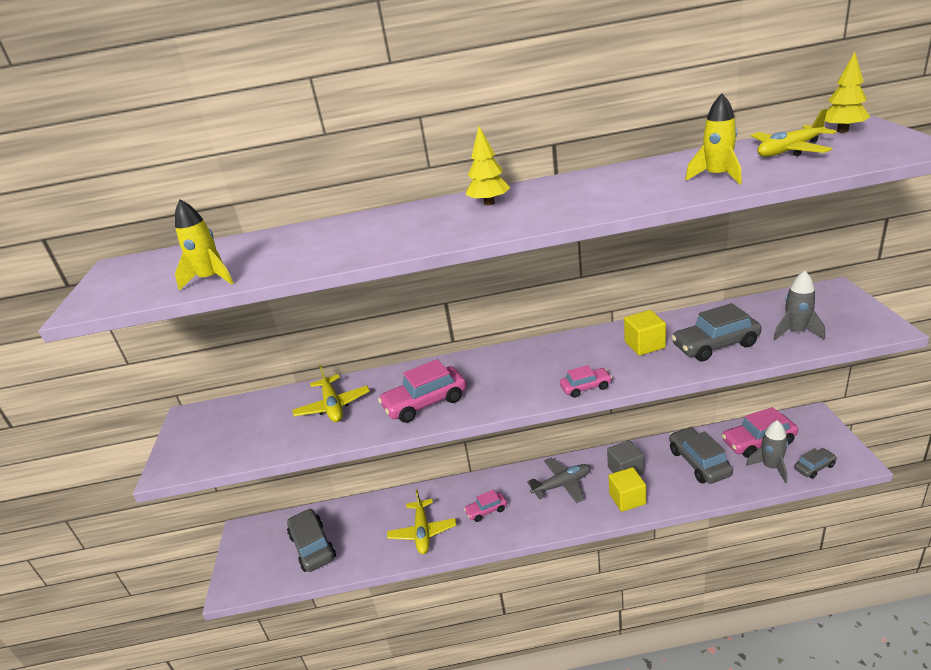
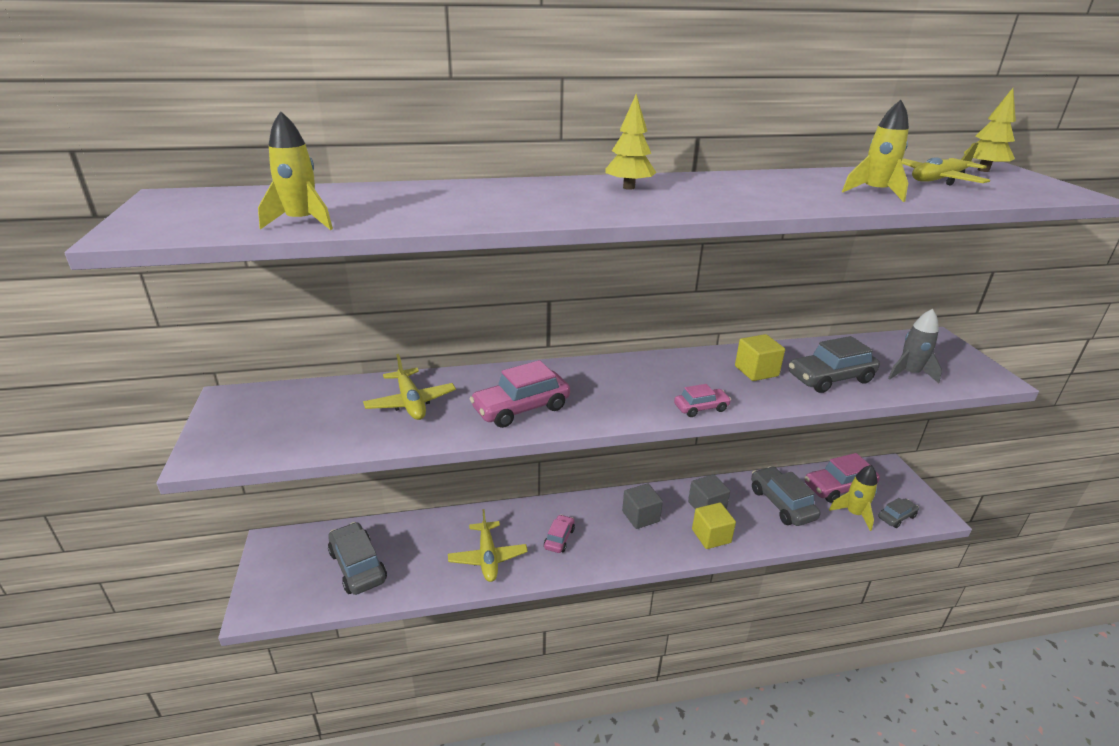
camera: 10 degrees left, 0 degrees up
(486, 511) = (559, 538): pink car -> pink car turned 135 degrees clockwise
(562, 484) = (640, 516): grey plane -> grey cube
(771, 467) = (854, 514): grey rocket -> yellow rocket

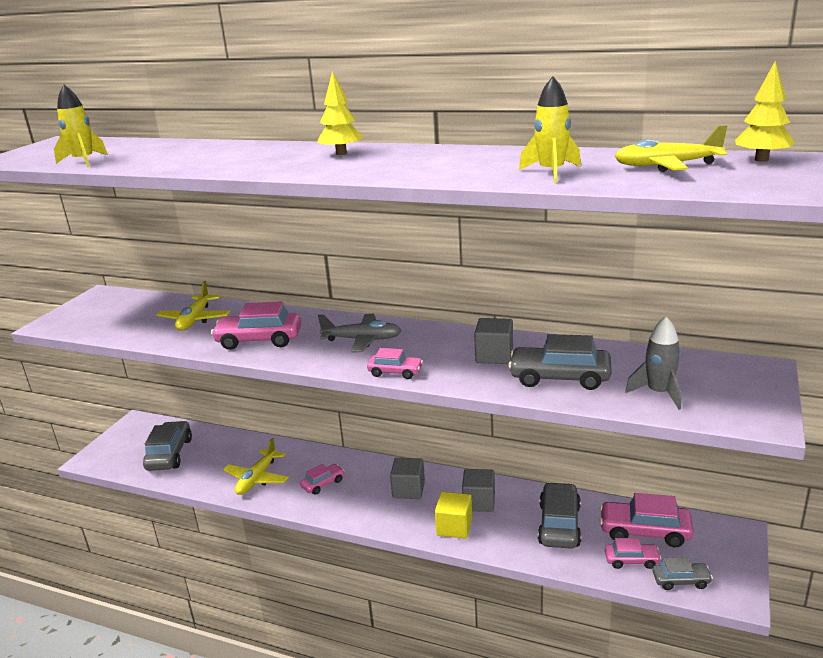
camera: 35 degrees right, 5 degrees down
(624, 383) = (362, 340): none -> grey plane
(756, 371) = (494, 355): yellow cube -> grey cube
(854, 514) = (631, 560): yellow rocket -> pink car

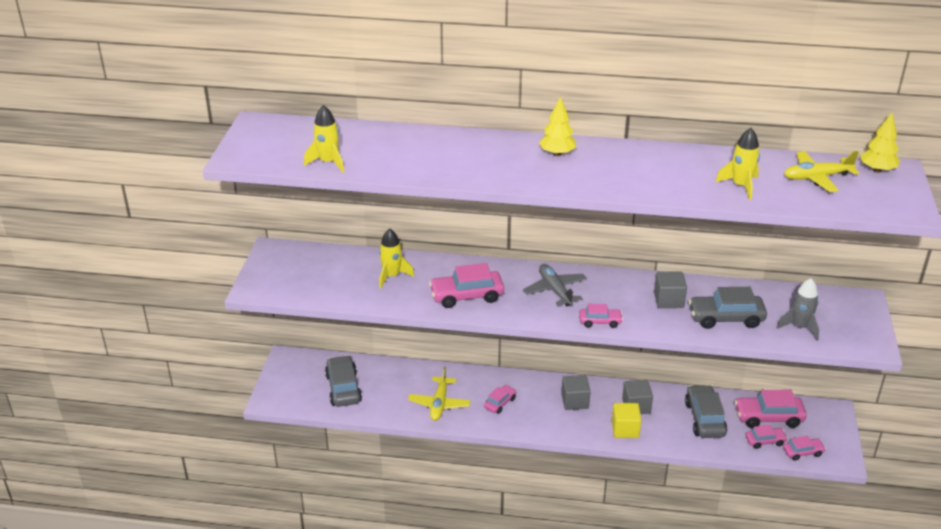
camera: 15 degrees left, 10 degrees up
(195, 319) = (392, 276): yellow plane -> yellow rocket
(362, 340) = (555, 290): grey plane -> grey plane turned 105 degrees counterclockwise
(681, 580) = (803, 452): grey car -> pink car

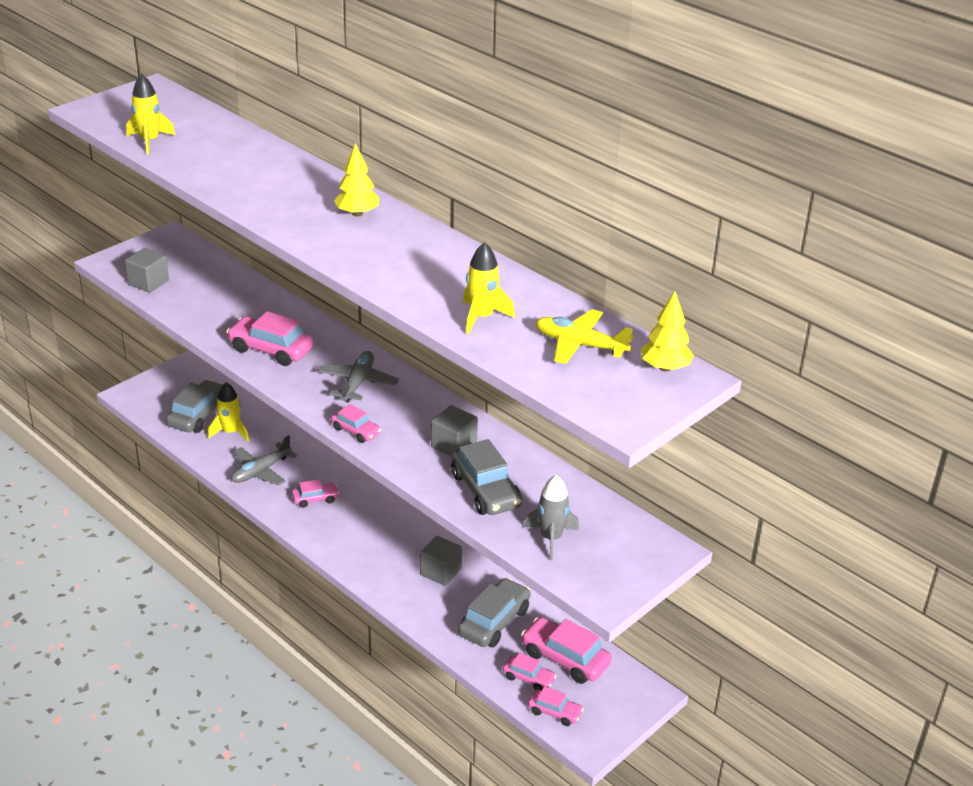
camera: 35 degrees right, 0 degrees up
(392, 276) = (233, 302): yellow rocket -> yellow rocket (231, 432)
(439, 404) = (261, 471): yellow plane -> grey plane
(575, 401) = (386, 535): grey cube -> grey cube (148, 282)
(625, 429) = (400, 586): yellow cube -> none
(726, 318) = (485, 490): grey car -> grey car turned 150 degrees counterclockwise

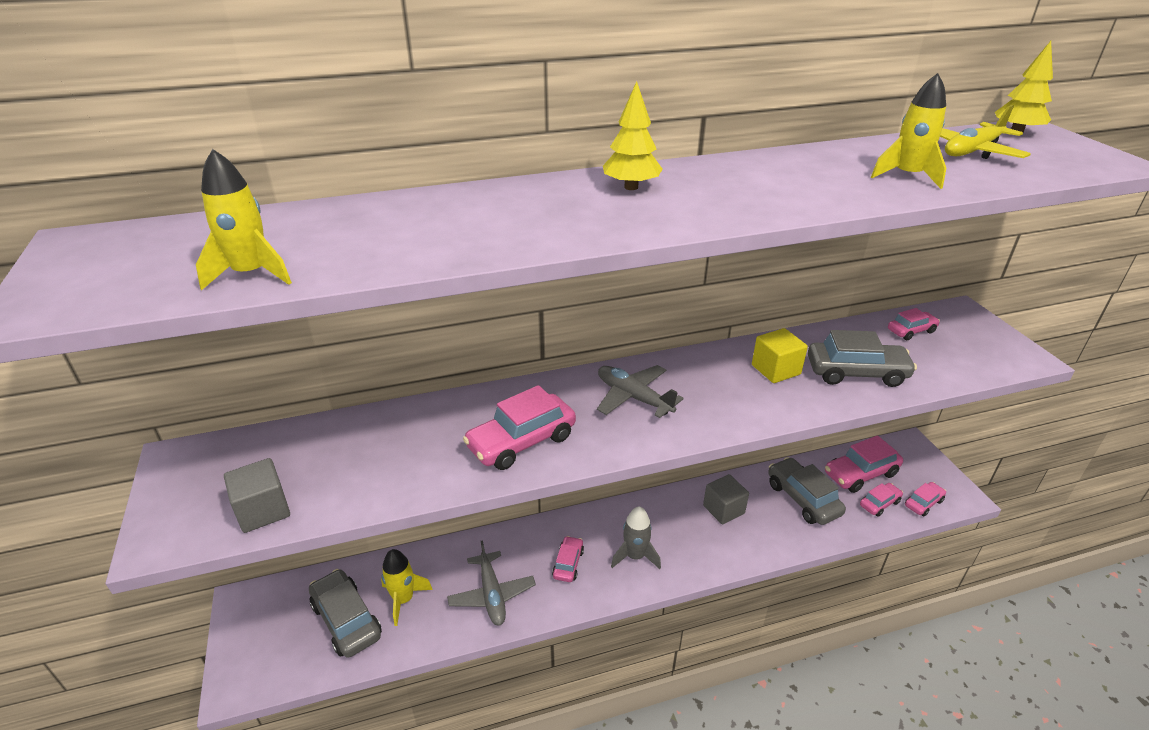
camera: 60 degrees left, 0 degrees up
(356, 431) = (721, 423): pink car -> pink car (911, 331)
(453, 445) = (775, 370): grey cube -> yellow cube
(551, 538) = (938, 359): grey rocket -> grey rocket (635, 556)

